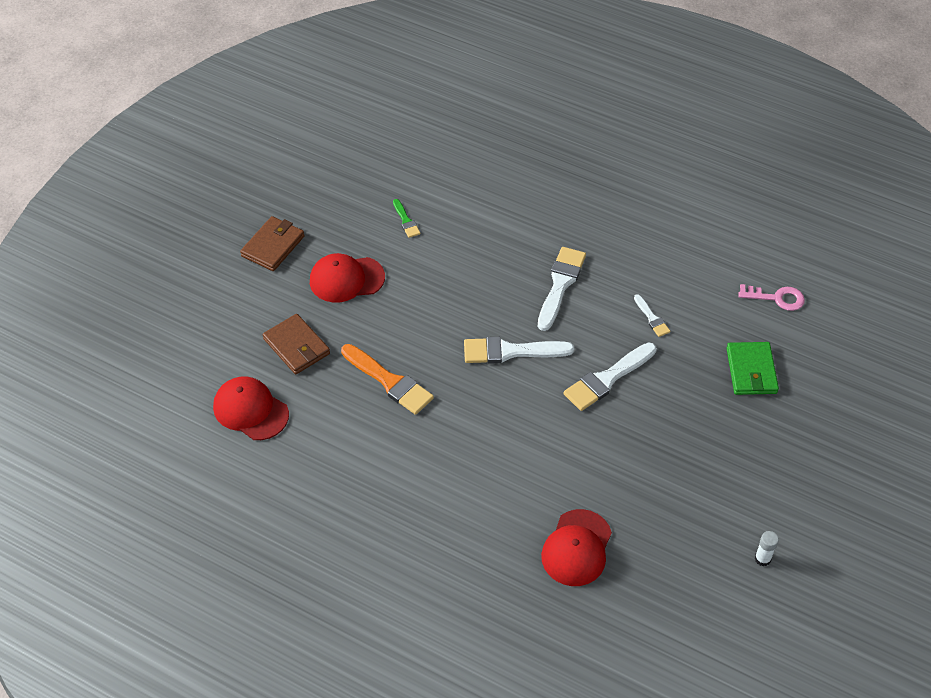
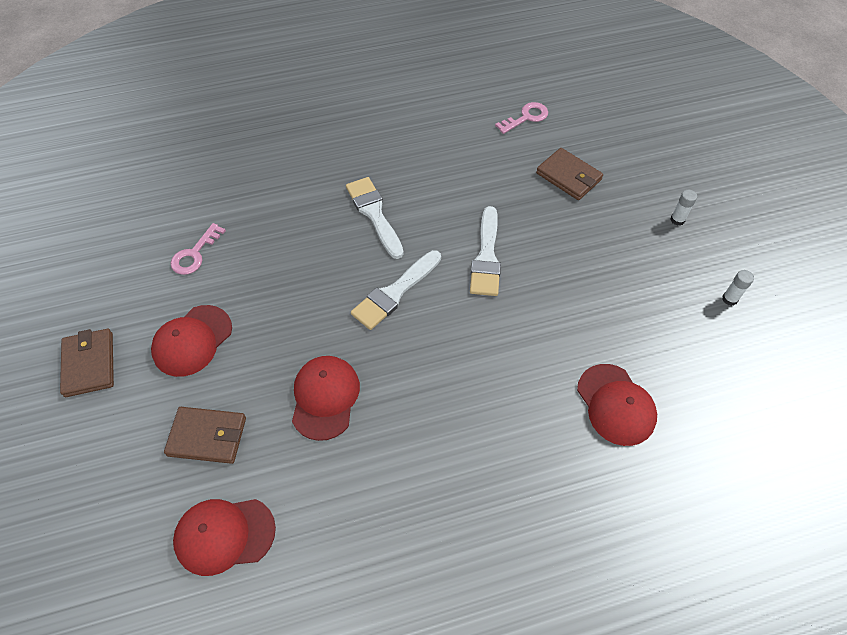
camera: 45 degrees left, 5 degrees up
(389, 381) = (325, 398): orange brush -> red cap
(406, 221) = (195, 254): green brush -> pink key
(652, 318) = (465, 190): white brush -> none
(751, 371) = (568, 176): green wallet -> brown wallet
(800, 472) = (677, 220): none -> white glue stick

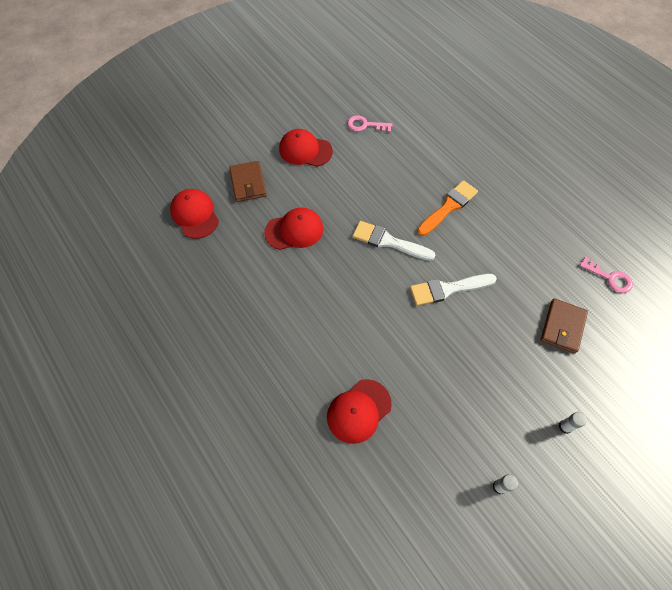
camera: 70 degrees right, 5 degrees up
(89, 364) = (271, 112): brown wallet -> none
(374, 214) = (448, 207): white brush -> orange brush

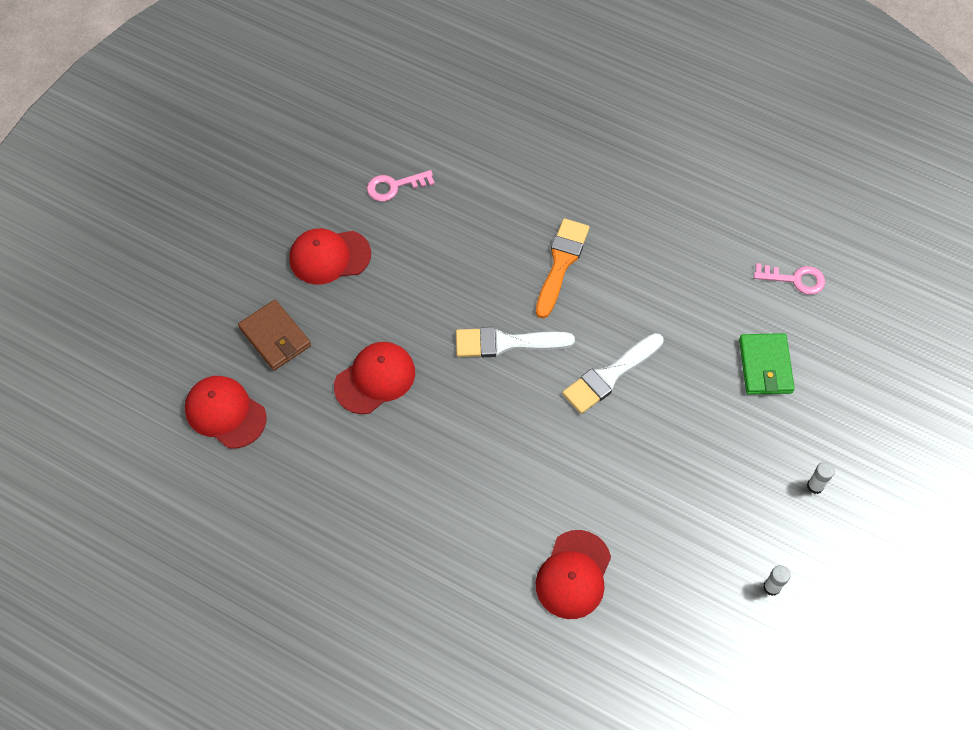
camera: 25 degrees left, 0 degrees up
(562, 327) = (765, 366): brown wallet -> green wallet

